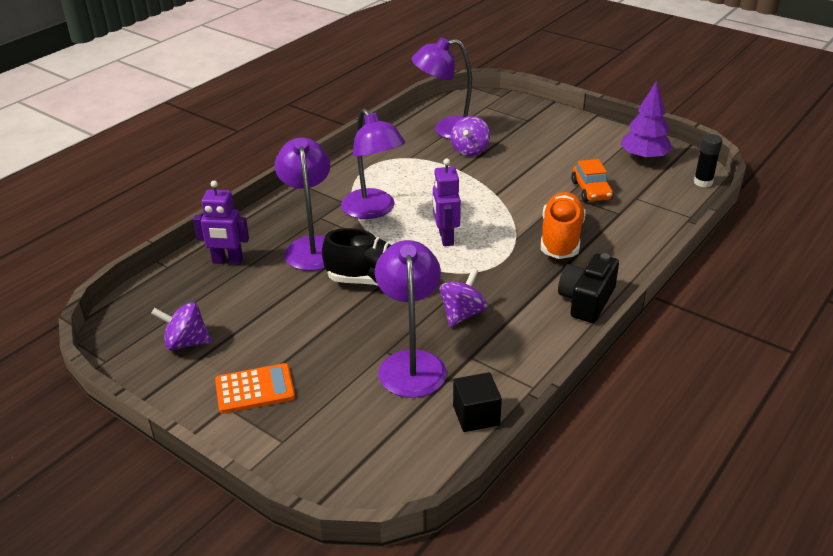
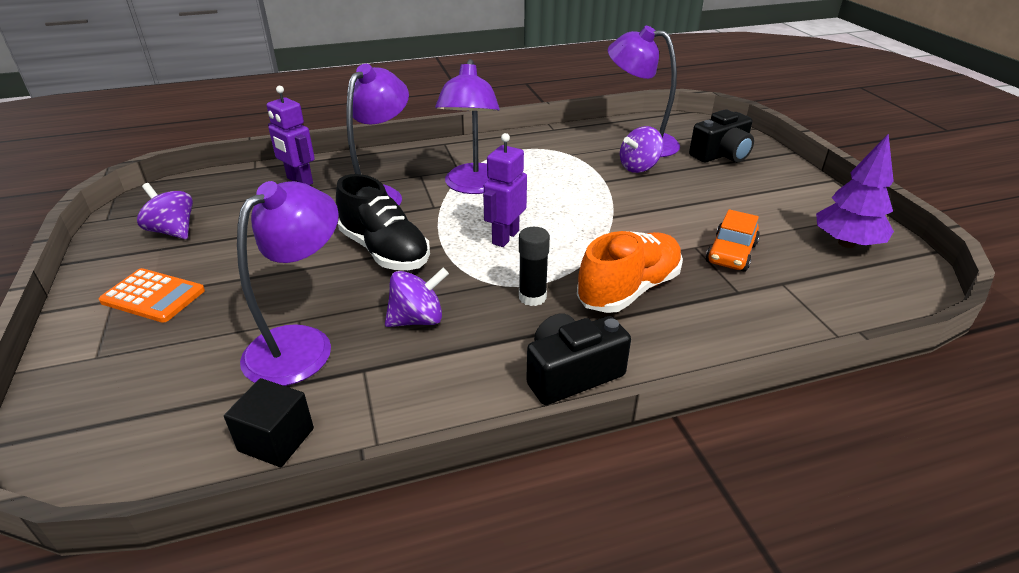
camera: 35 degrees right, 0 degrees up
(512, 120) = (721, 155): none -> black camera
(703, 182) = (905, 301): black glue stick -> black glue stick (532, 297)

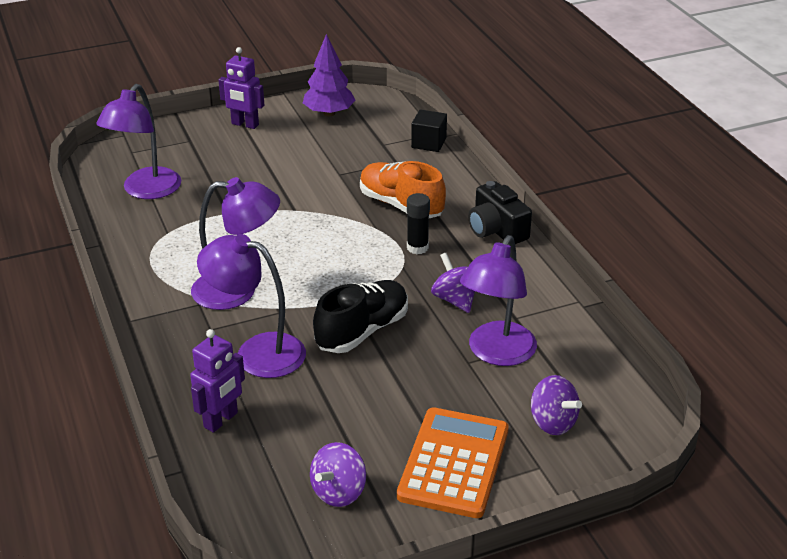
camera: 95 degrees left, 0 degrees up
(153, 296) = (454, 463): orange calculator -> orange calculator, size x1.58
(276, 439) = (589, 343): black cube -> black cube (428, 143)
(301, 344) = (496, 353): purple lamp -> purple lamp turned 90 degrees counterclockwise
(505, 237) = (333, 265): purple robot -> purple robot (245, 124)
(639, 167) = (201, 193): purple spinning top -> purple spinning top (552, 422)
(721, 155) = (178, 148): black camera -> none
(731, 253) = (347, 160): orange car -> none

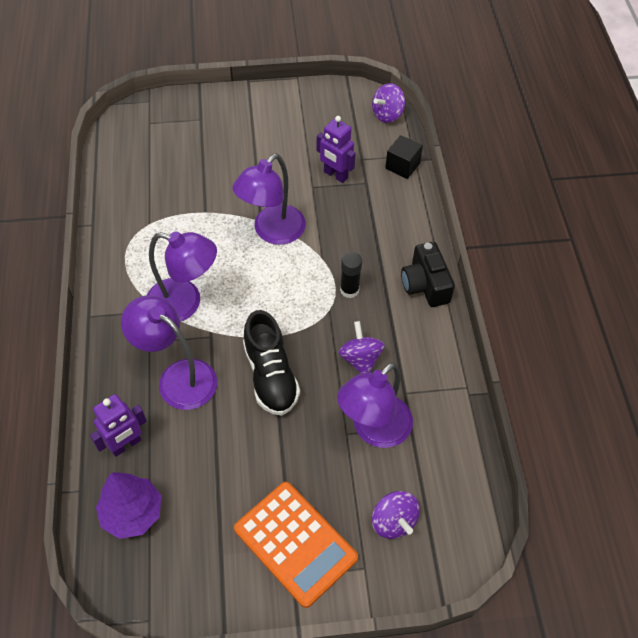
camera: 15 degrees right, 20 degrees up
(146, 191) = (147, 171): purple lamp -> purple lamp (272, 232)
(245, 124) = (252, 110): purple robot -> purple robot (335, 175)
(329, 113) = (328, 111): purple tree -> purple tree (132, 513)
(339, 492) = (192, 548): purple spinning top -> purple spinning top (387, 114)
(362, 331) = (270, 375): black shoe -> black shoe turned 105 degrees clockwise
(401, 205) = (352, 236): orange shoe -> none
(454, 463) = (295, 543): orange calculator -> orange calculator turned 105 degrees clockwise

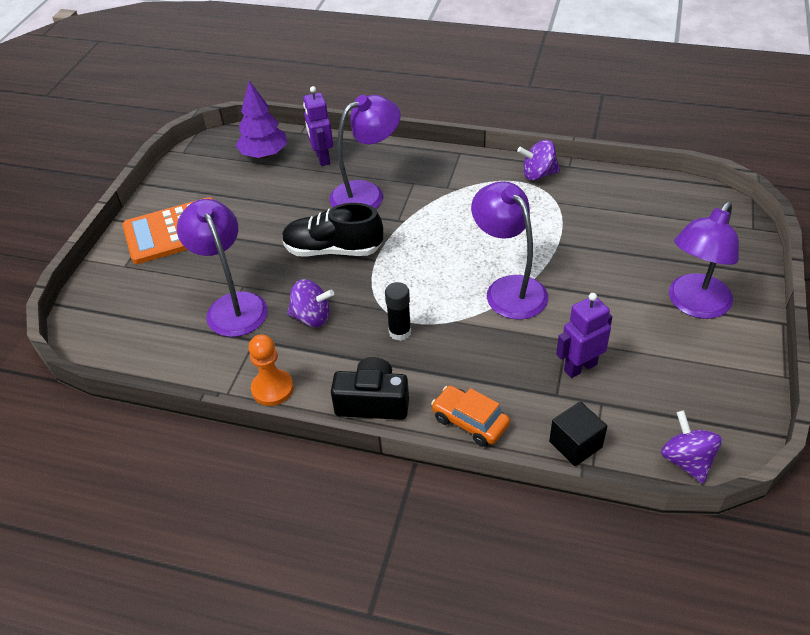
camera: 115 degrees right, 10 degrees down
(185, 303) = (444, 210): purple lamp -> purple lamp (694, 305)
(393, 521) = (144, 294): purple spinning top -> purple spinning top (538, 174)
(413, 223) = (470, 422): none -> orange car
(446, 356) = (272, 389): none -> orange pawn

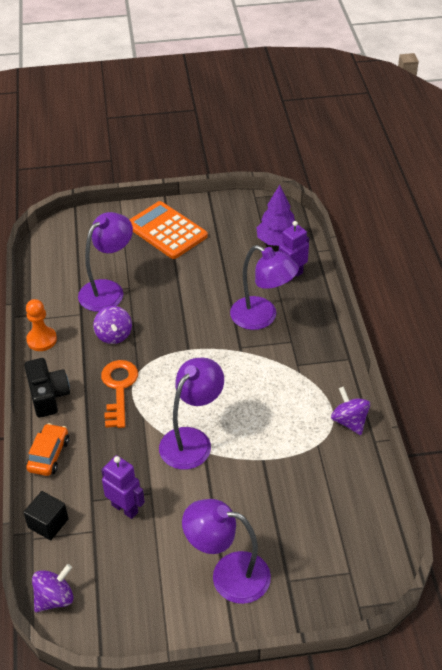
camera: 65 degrees right, 0 degrees up
(333, 250) = (187, 321): black shoe -> none
(400, 332) = (119, 388): black glue stick -> orange key

